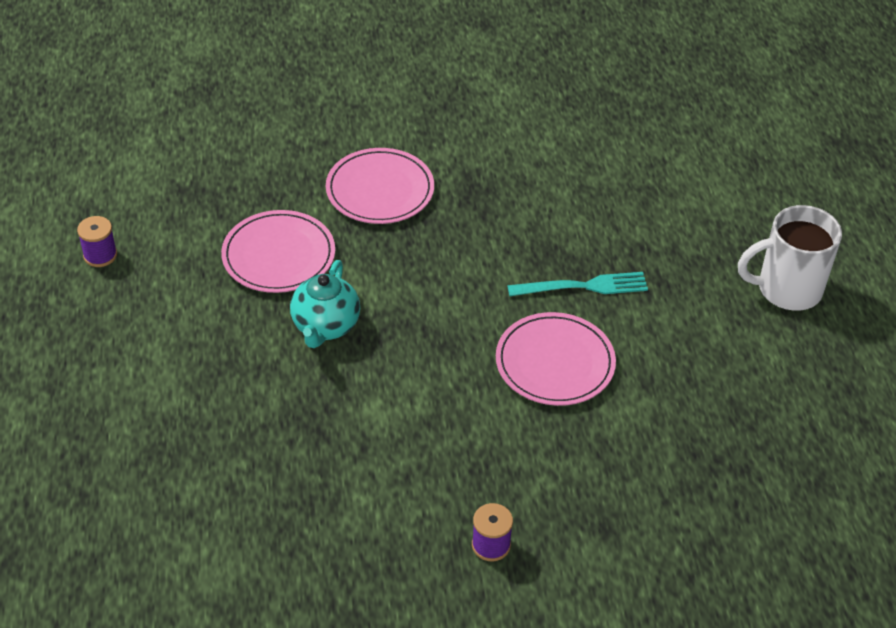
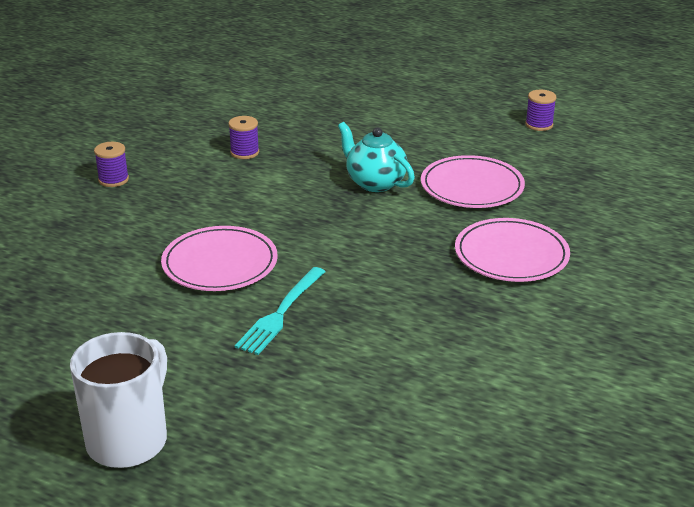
camera: 125 degrees right, 15 degrees down
(342, 465) = (244, 152): none -> purple spool

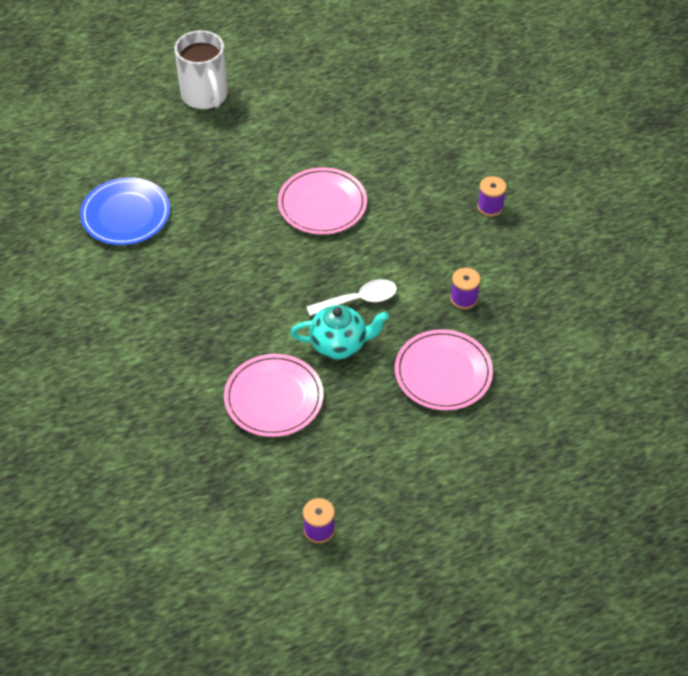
camera: 130 degrees right, 20 degrees up
(280, 314) = (240, 201): turquoise fork -> none
(314, 194) = (359, 300): none -> white spoon
(404, 381) = (126, 214): none -> blue plate
(511, 255) = (172, 350): pink plate -> pink plate (443, 373)

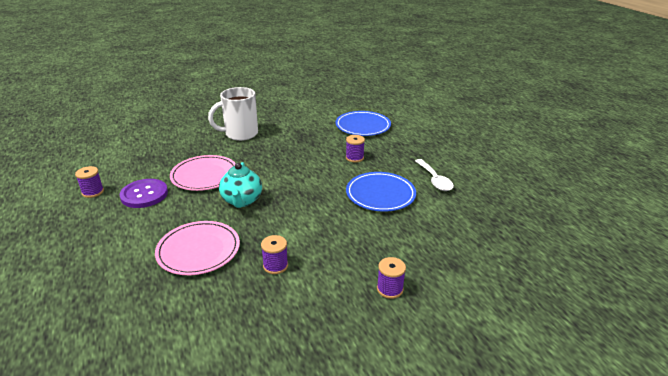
camera: 90 degrees right, 20 degrees down
(205, 96) = (478, 147): white mug -> white mug (240, 134)
(228, 227) = (354, 158): none -> purple spool
(322, 204) = (380, 194): pink plate -> blue plate
(325, 461) = (144, 194): none -> purple button
(359, 300) = (282, 210): white spoon -> white spoon (434, 180)

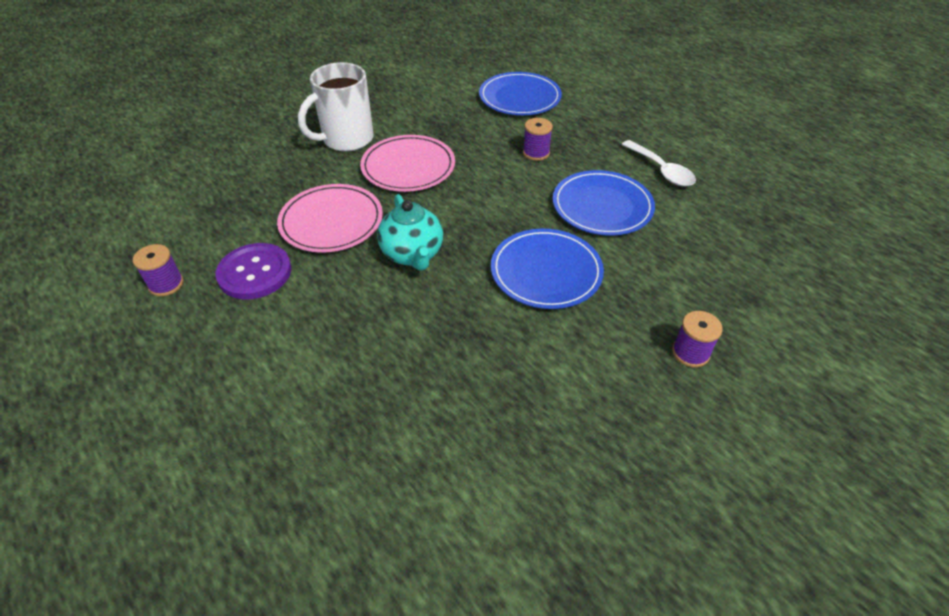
camera: 15 degrees left, 15 degrees up
(198, 250) = (394, 351): pink plate -> pink plate (408, 167)
(275, 266) = (519, 351): purple spool -> none
(320, 224) = (546, 271): none -> blue plate

